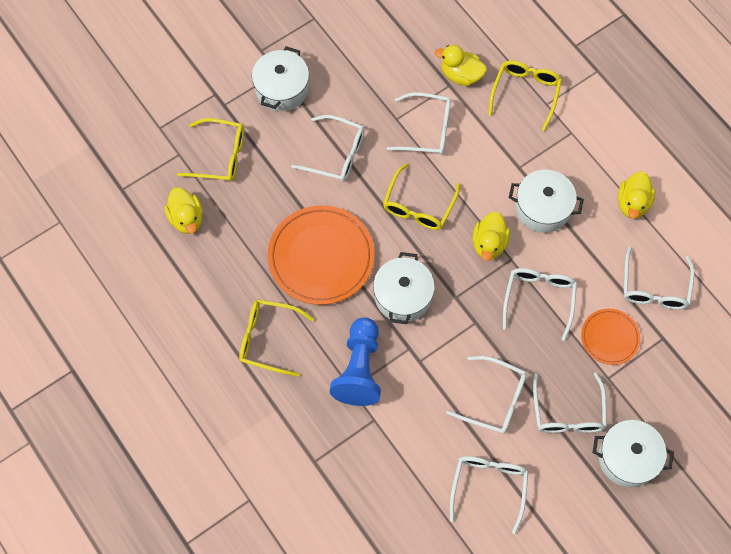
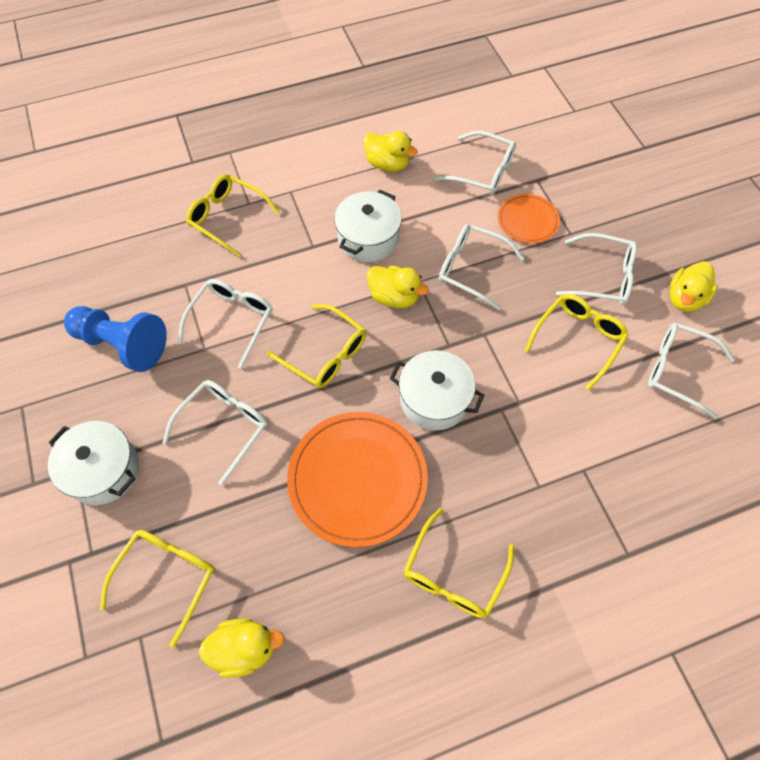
camera: 75 degrees left, 5 degrees down
(359, 369) = (516, 471): blue pawn -> blue pawn (122, 344)
(461, 75) = (178, 270): yellow duck -> yellow duck (685, 298)
(494, 399) = (578, 339): white glasses -> yellow glasses
(627, 458) = (658, 240): white pot -> none

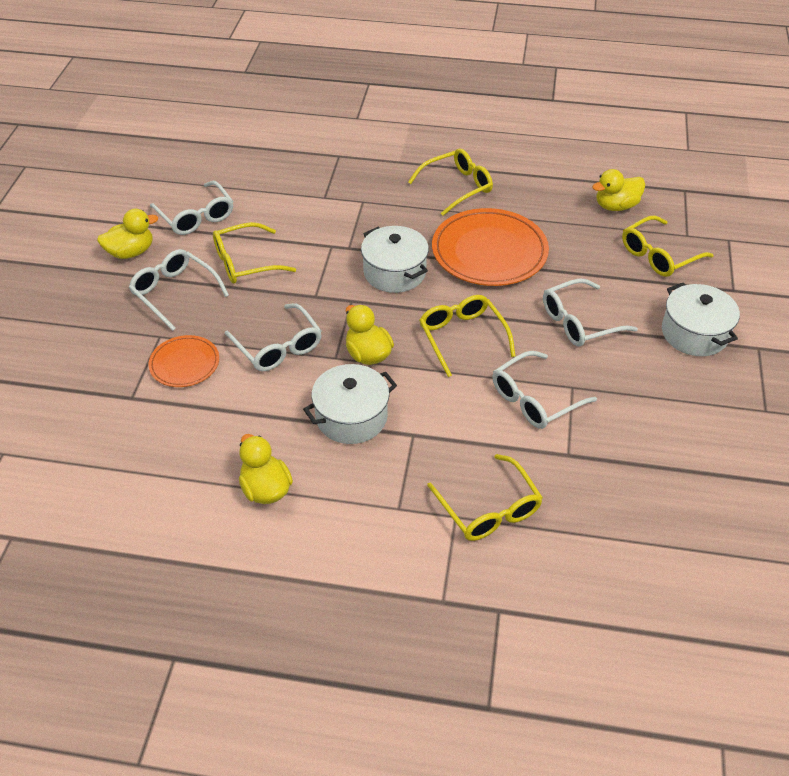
camera: 150 degrees left, 15 degrees down
(122, 344) = (653, 423): blue pawn -> none
(245, 648) = (616, 206): yellow duck -> yellow duck turned 45 degrees counterclockwise
(483, 171) = (175, 431): white glasses -> none

